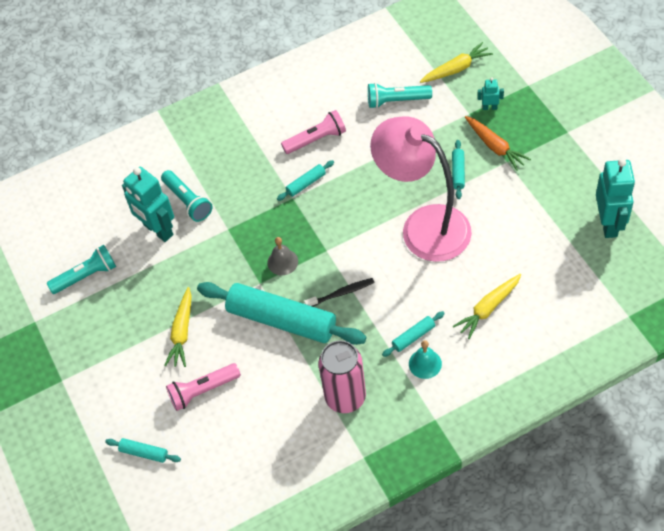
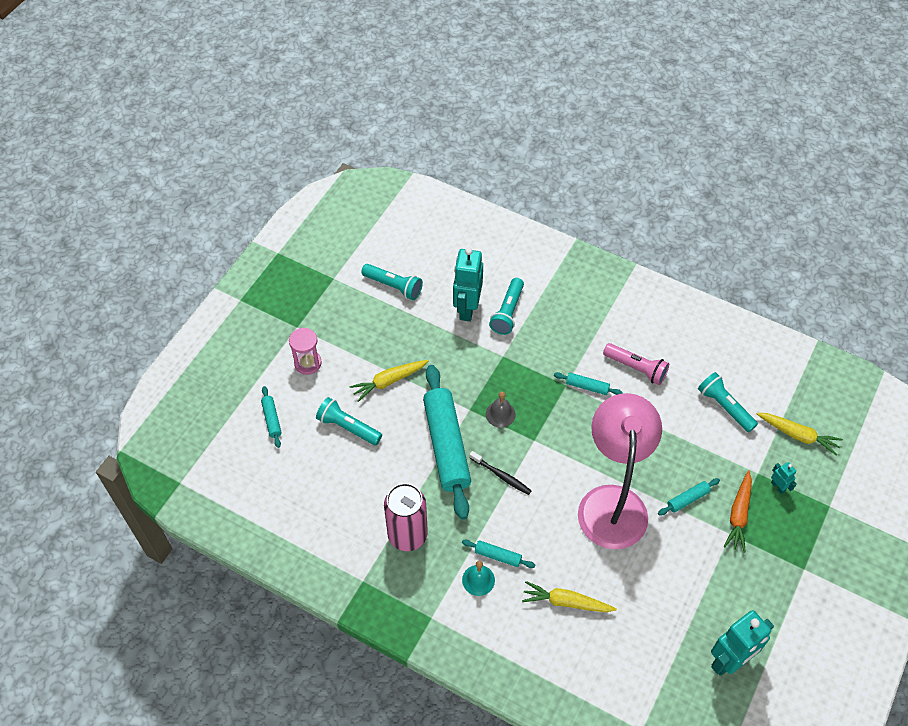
camera: 50 degrees right, 0 degrees up
(108, 391) = (308, 363): none -> pink hourglass
(203, 391) = (348, 427): pink flashlight -> turquoise flashlight

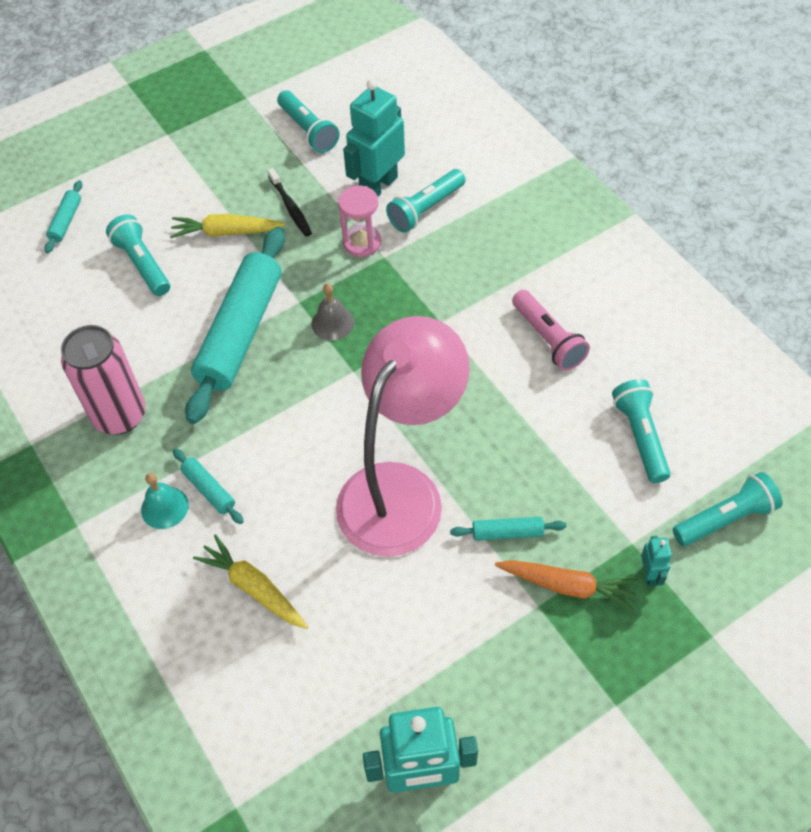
camera: 30 degrees right, 0 degrees up
(308, 363) = (150, 177): pink hourglass -> pink hourglass (362, 243)
(501, 475) = (282, 395): black toothbrush -> black toothbrush (290, 207)
(587, 387) = (466, 335): turquoise rolling pin -> none
(738, 514) = (567, 586): orange carrot -> orange carrot turned 120 degrees counterclockwise
(797, 435) = (725, 518): yellow carrot -> turquoise flashlight

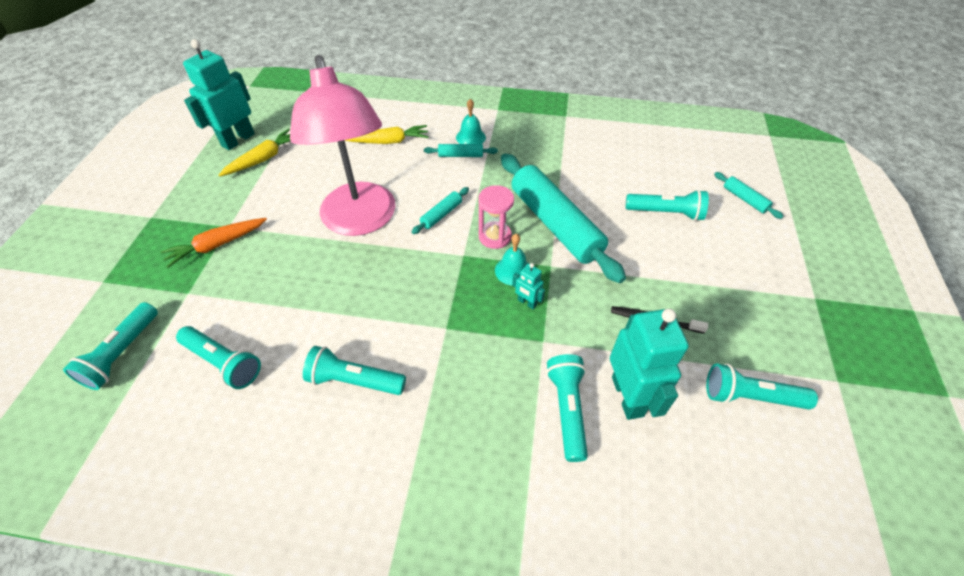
camera: 130 degrees right, 5 degrees down
(120, 415) = (548, 149): pink can -> none
(226, 232) = (659, 268): yellow carrot -> yellow carrot (263, 159)
(332, 323) = (513, 270): grey bell -> turquoise bell
(362, 243) = (571, 338): pink hourglass -> pink hourglass (495, 236)
(507, 532) = (276, 245): turquoise rolling pin -> turquoise rolling pin (441, 215)
(548, 339) = (354, 380): pink flashlight -> turquoise flashlight
(650, 574) = (164, 285): turquoise robot -> turquoise robot (527, 302)

